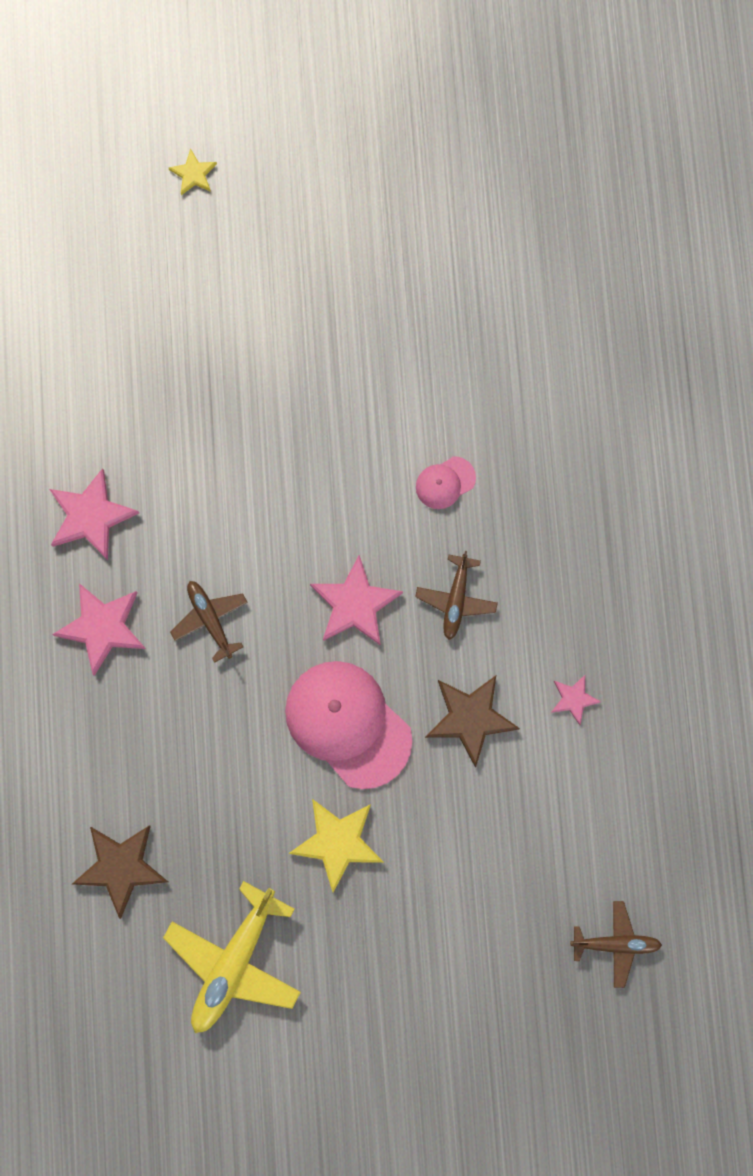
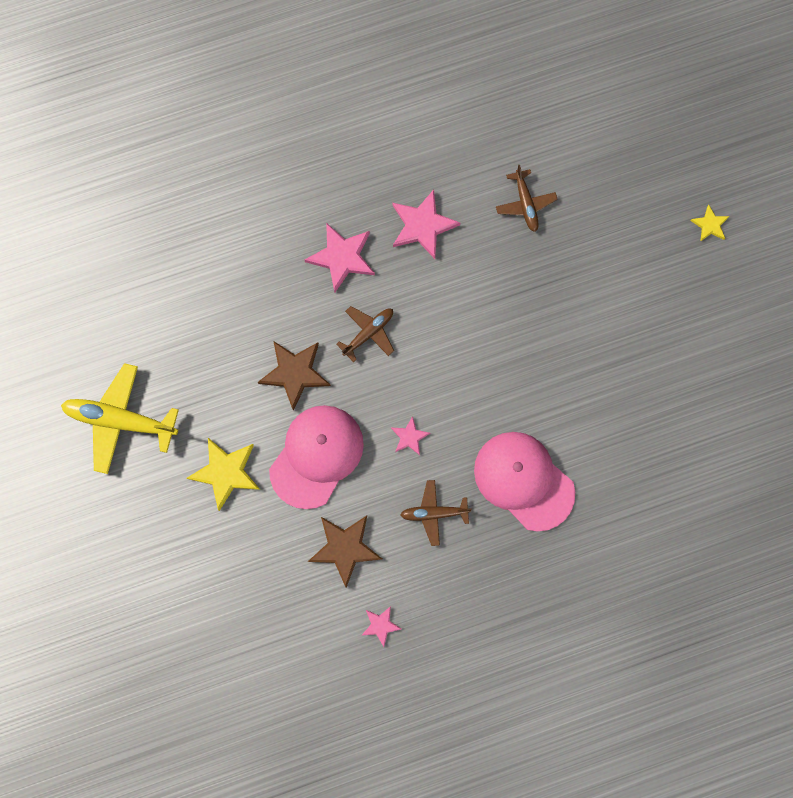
camera: 75 degrees right, 0 degrees up
(121, 867) = (170, 320): brown star -> brown star (295, 373)
(355, 604) = (409, 437): pink star -> pink star, size x0.54
(445, 483) = (523, 480): pink cap -> pink cap, size x2.17
(616, 944) = (199, 706): brown plane -> brown plane (525, 204)

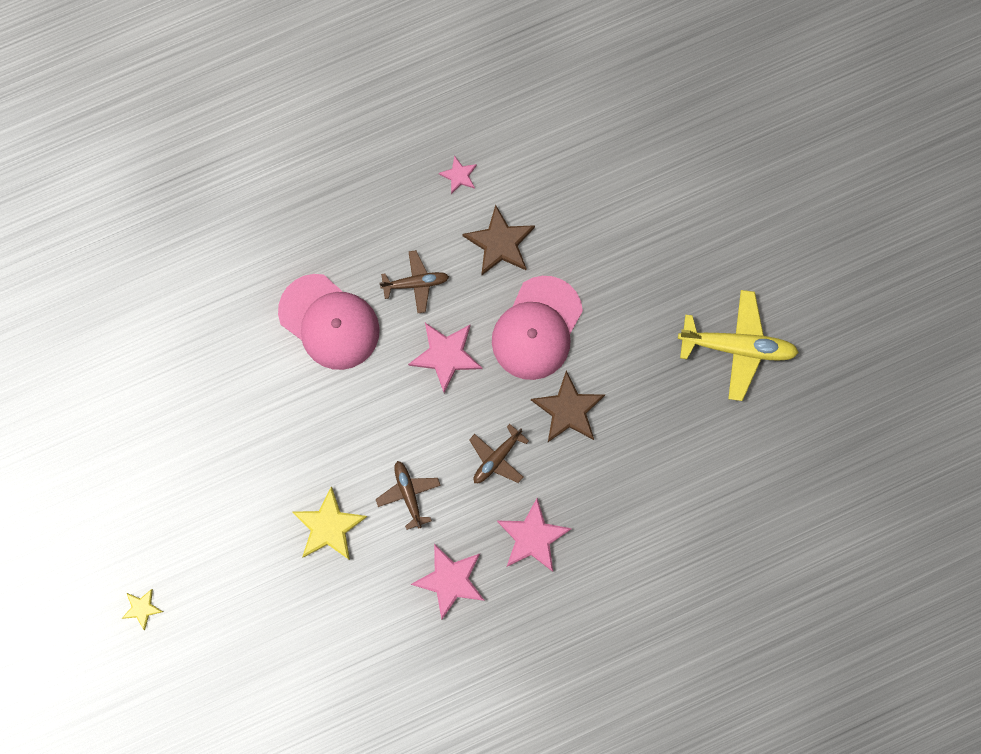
camera: 175 degrees right, 0 degrees up
(226, 472) = (625, 305): yellow star -> yellow star (329, 526)
(409, 437) = (446, 355): pink star -> pink star, size x1.84
(525, 204) = (341, 614): brown plane -> brown plane (408, 494)

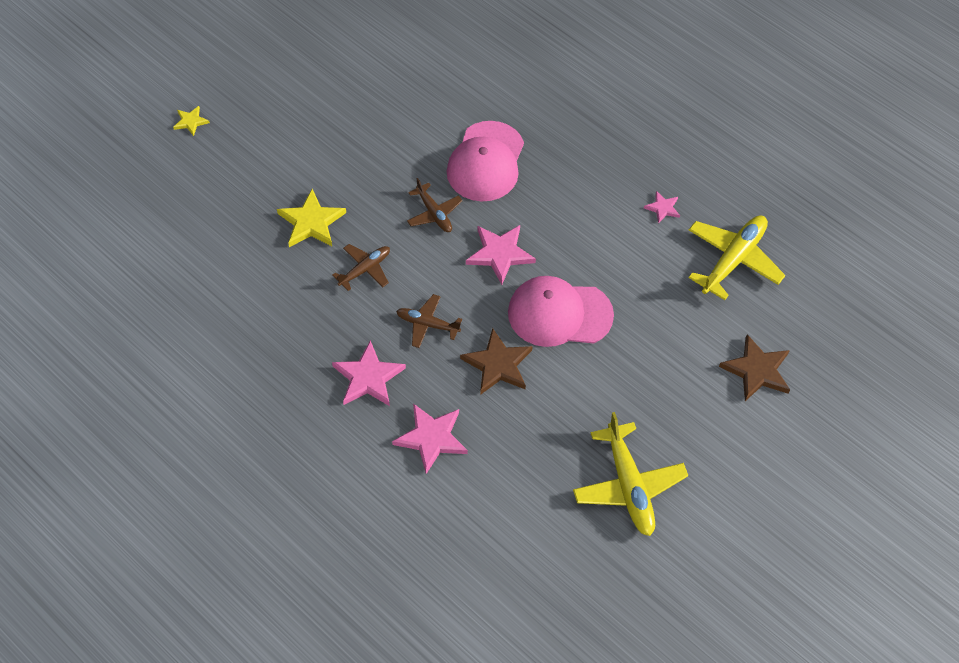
camera: 65 degrees right, 20 degrees down
(416, 283) = (551, 210): brown plane -> brown plane (434, 213)
(450, 580) = (302, 327): pink star -> pink star (431, 438)
(500, 243) = (620, 259): brown star -> brown star (757, 370)
(545, 139) = (733, 260): none -> yellow plane

